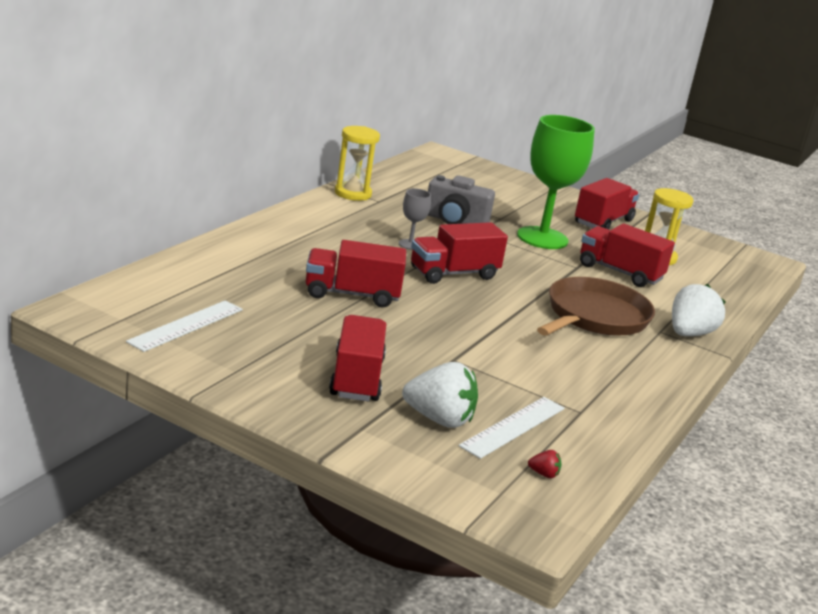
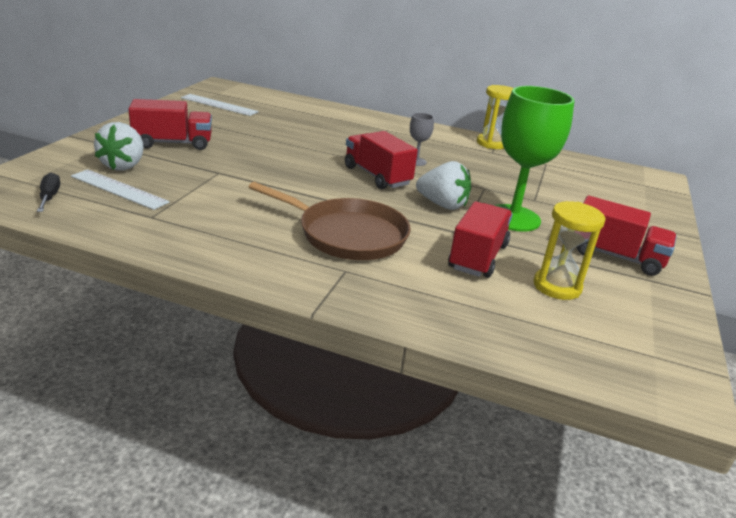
camera: 80 degrees right, 5 degrees up
(352, 294) = (301, 142): red truck -> none
(455, 221) = (494, 179): grey camera -> none
(544, 474) = (49, 197): red strawberry -> black screwdriver
(689, 334) = (353, 289): white strawberry -> white strawberry (442, 205)

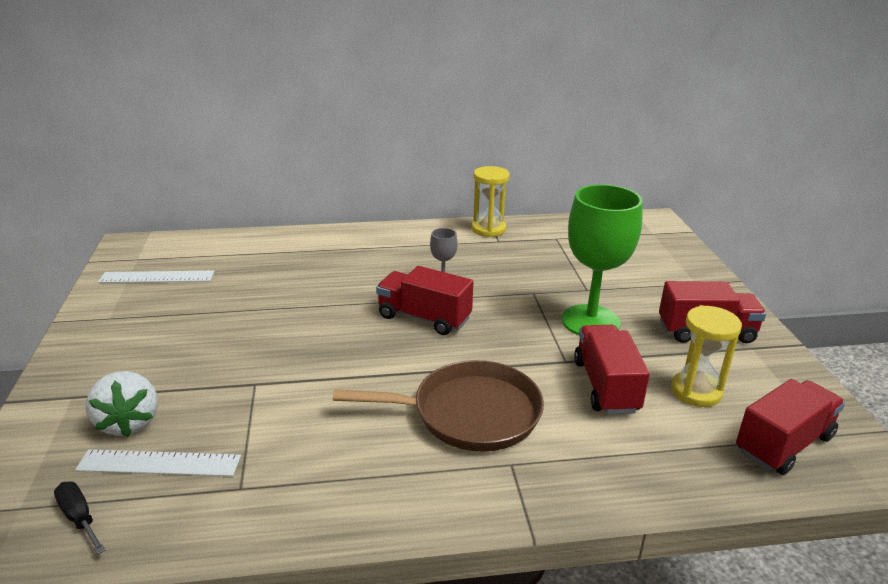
camera: 25 degrees left, 0 degrees up
(173, 143) = (158, 360): red truck -> red truck (783, 444)
(442, 205) = (517, 331): white strawberry -> none

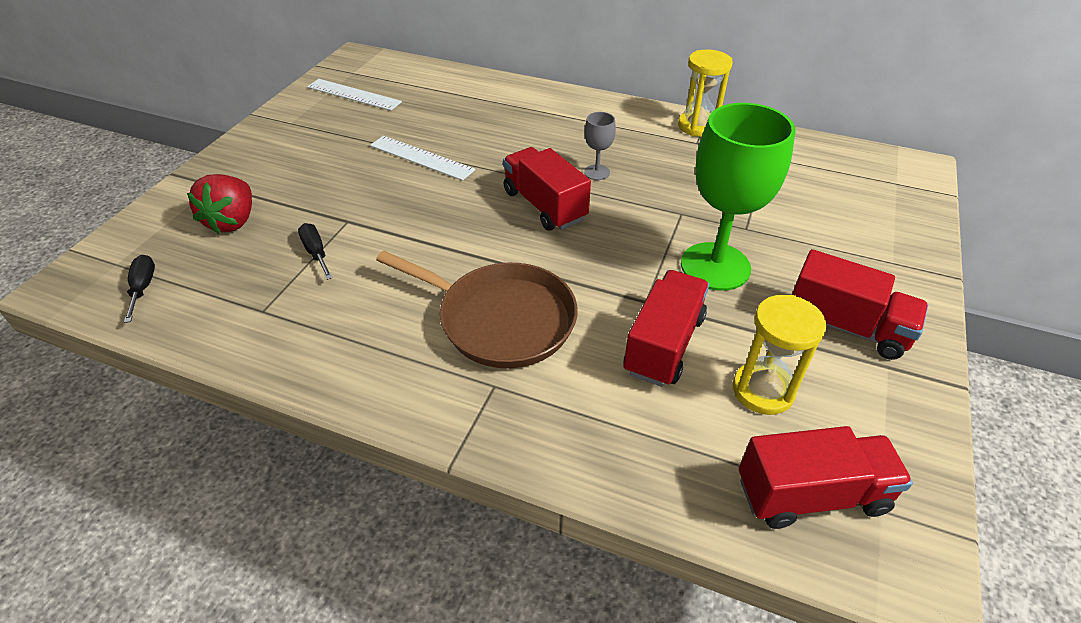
camera: 30 degrees right, 15 degrees up
(129, 422) = (233, 221): white strawberry -> red strawberry
(159, 463) = (225, 265): white ruler -> white ruler (421, 158)
(248, 420) = (316, 252): none -> black screwdriver

